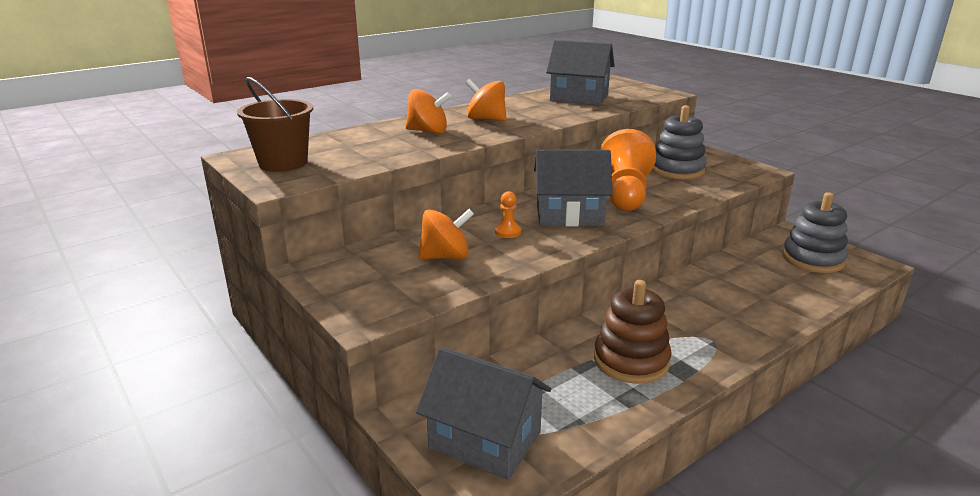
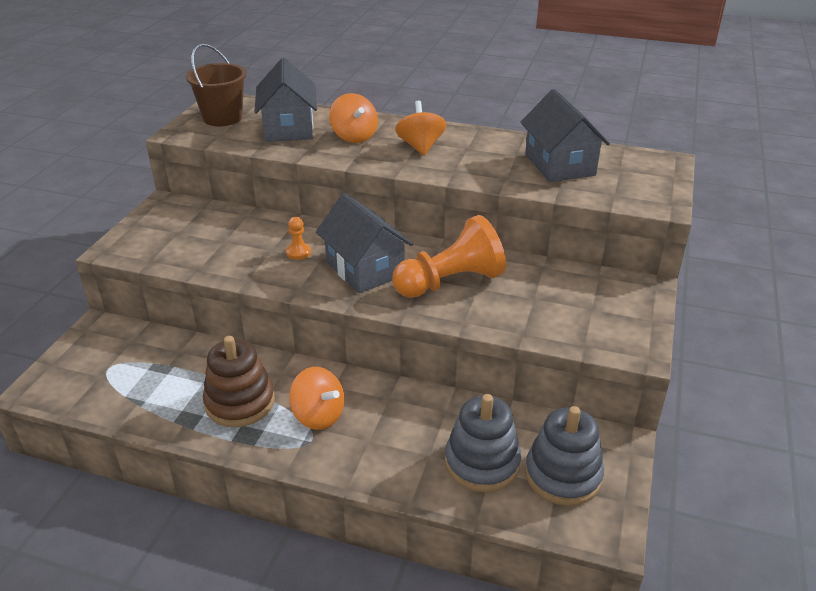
camera: 55 degrees right, 10 degrees up
(446, 257) = (229, 243): orange spinning top -> orange spinning top (318, 415)
(485, 440) = (94, 368): grey house -> grey house (288, 128)
(677, 170) = (559, 294): grey stacking toy -> grey stacking toy (482, 463)

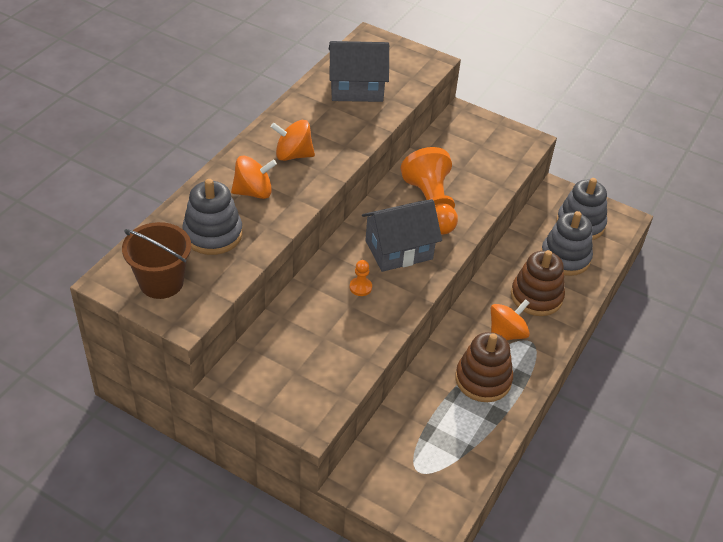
camera: 80 degrees left, 10 degrees up
(288, 128) = (213, 234): grey house -> grey stacking toy
(393, 438) = (536, 296): none -> brown stacking toy

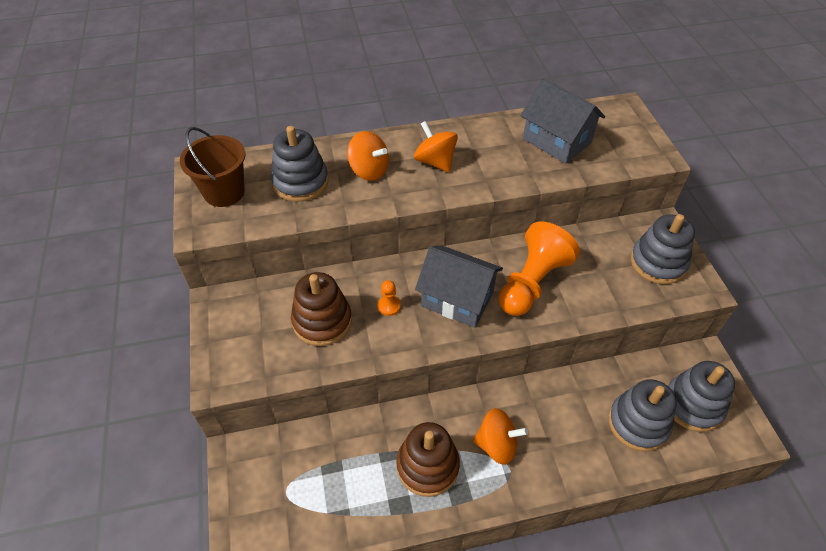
camera: 50 degrees right, 5 degrees up
(488, 141) = (658, 263): none -> grey stacking toy
(536, 296) = (565, 436): brown stacking toy -> brown stacking toy (322, 321)

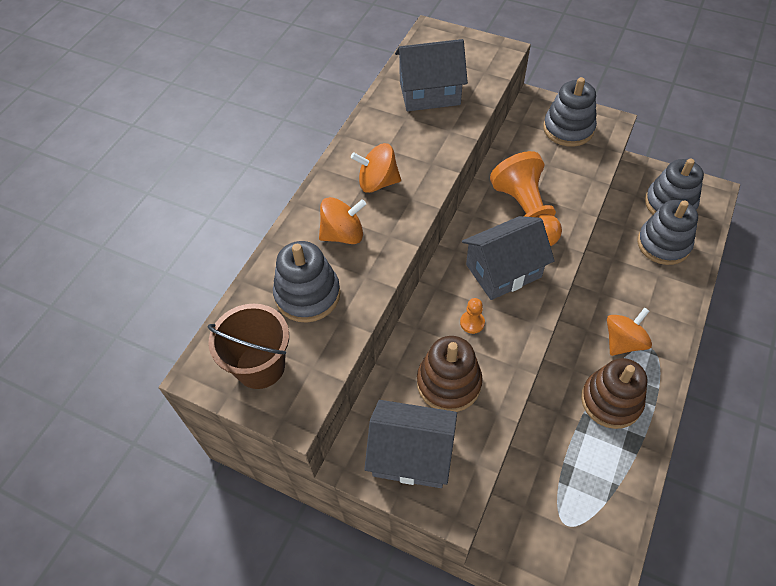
camera: 50 degrees left, 5 degrees up
(244, 332) = (411, 454): none -> grey house

